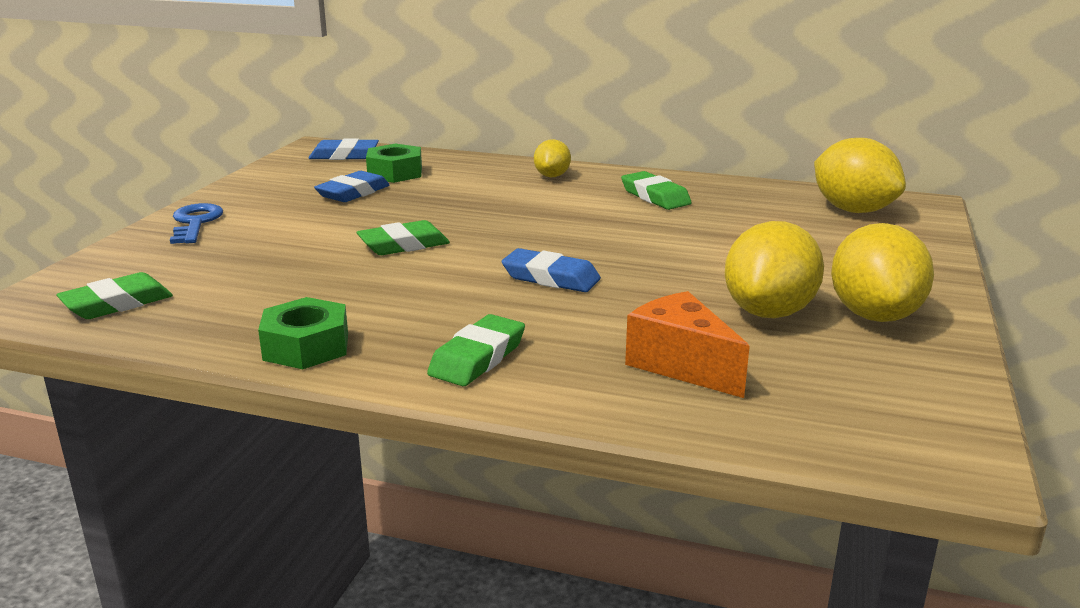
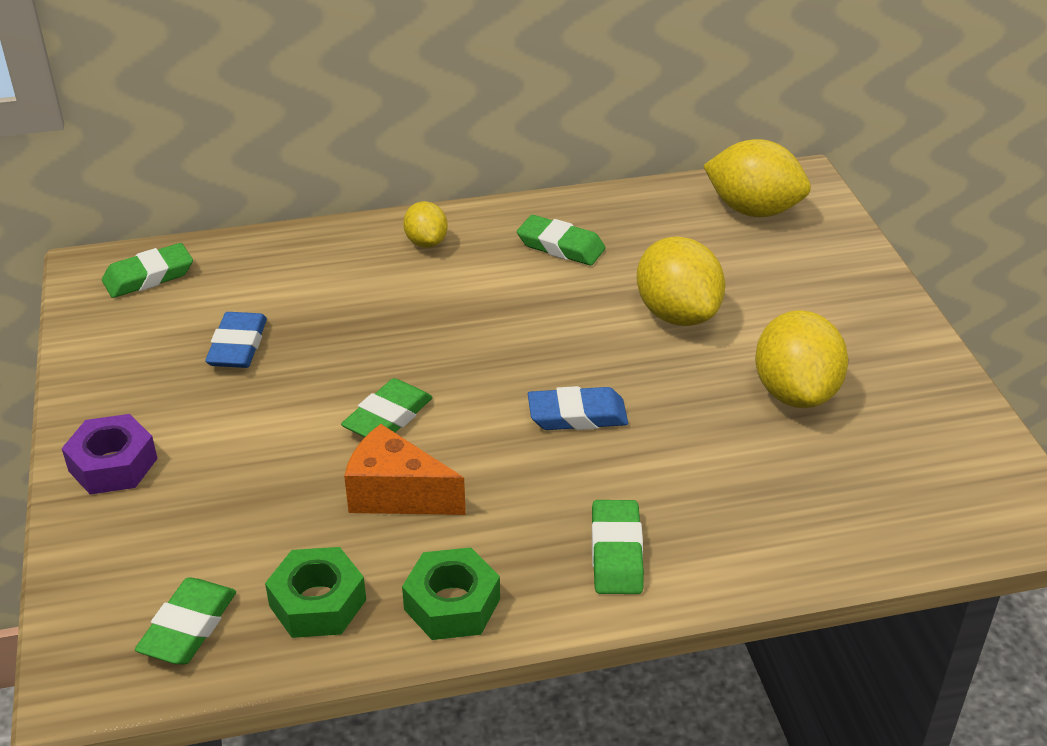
camera: 30 degrees left, 15 degrees up
(195, 223) = (113, 464): blue key -> purple nut
(344, 155) = (148, 276): blue eraser -> green eraser
(395, 173) = (247, 292): green nut -> green nut (318, 603)
(681, 365) = (783, 491): orange cheese -> orange cheese (396, 494)
(874, 315) = (875, 365): yellow lemon -> yellow lemon (677, 314)

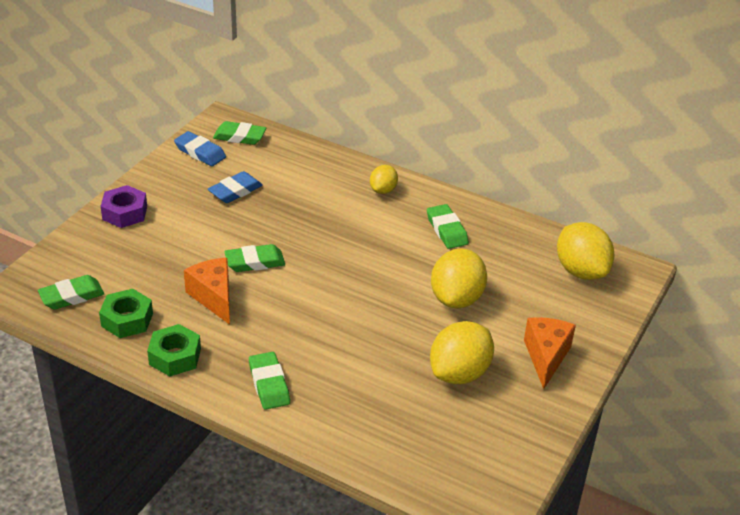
camera: 40 degrees right, 0 degrees up
(577, 415) = (338, 314): blue eraser -> blue eraser (200, 152)
(616, 553) = (269, 384): green eraser -> green eraser turned 60 degrees counterclockwise
(848, 318) = (546, 357): none -> orange cheese

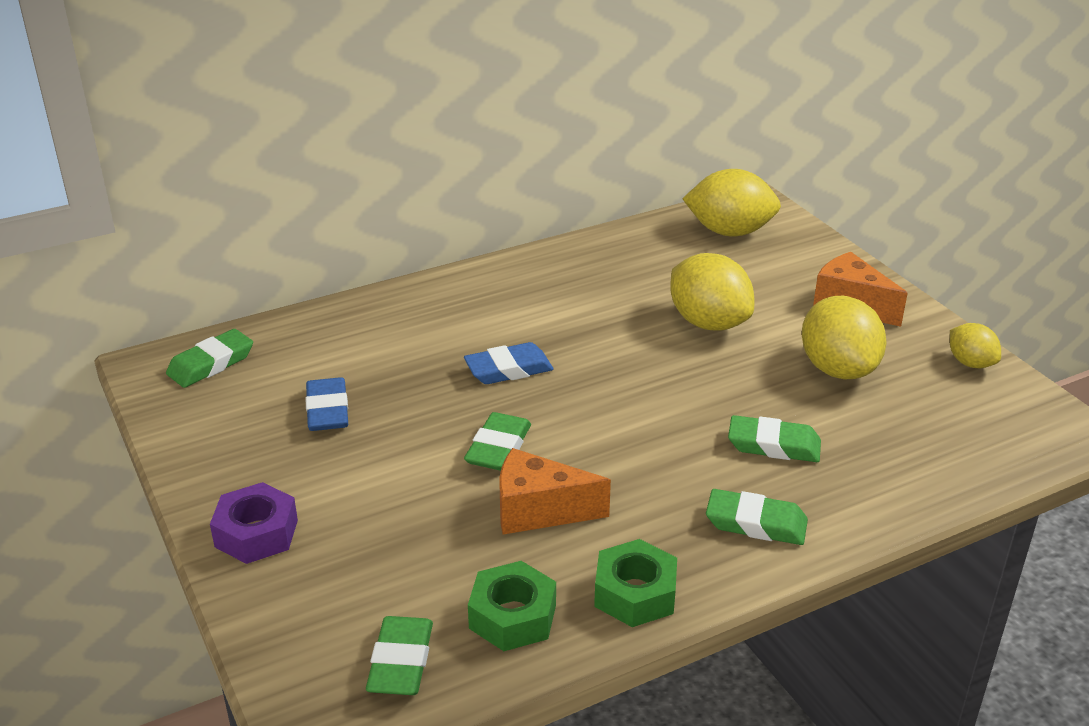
camera: 55 degrees left, 5 degrees down
(200, 152) = (201, 410): blue eraser -> blue eraser (508, 369)
(383, 190) = (460, 297): yellow lemon -> yellow lemon (970, 363)
(446, 230) = (581, 283): green eraser -> green eraser (773, 445)

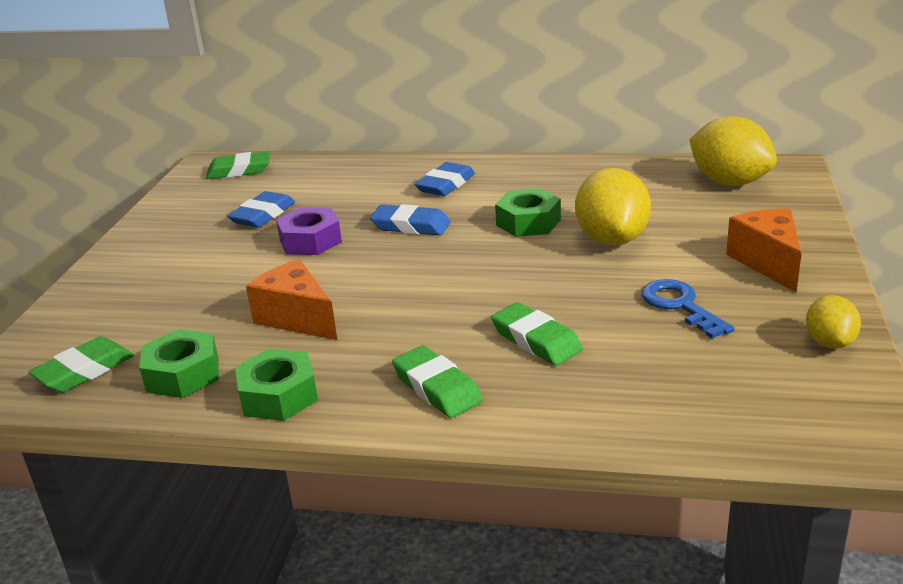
camera: 40 degrees right, 5 degrees down
(256, 533) = (123, 268): purple nut -> purple nut (310, 241)
(478, 310) = (446, 185): none -> blue eraser
(498, 448) = (331, 271): green eraser -> none
(614, 328) = (528, 222): none -> green nut
(838, 369) = (680, 305): yellow lemon -> blue key

